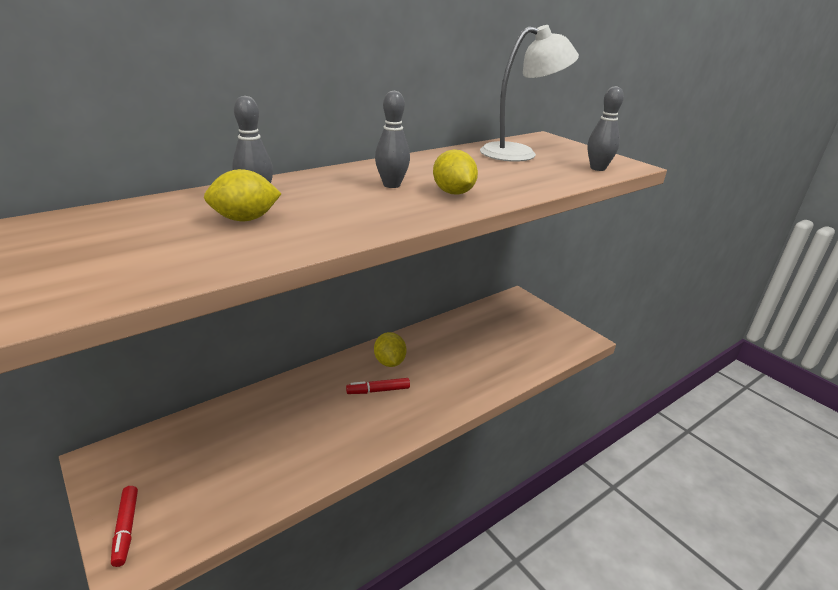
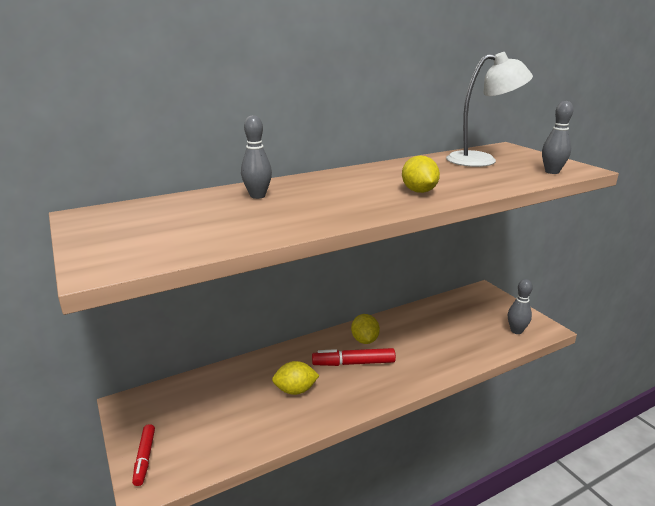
camera: 10 degrees right, 5 degrees down
(245, 219) = (248, 210): yellow lemon -> yellow lemon (295, 390)
(378, 390) = (353, 363): red marker -> red marker, size x1.50
(391, 185) = (367, 185): grey bowling pin -> grey bowling pin (516, 331)

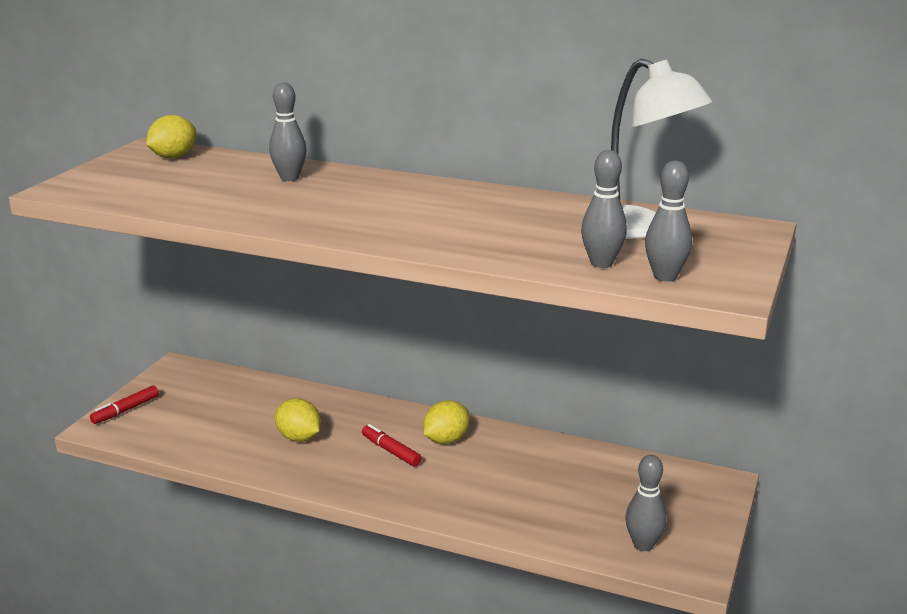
camera: 50 degrees right, 0 degrees up
(353, 363) = (391, 451): red marker -> red marker, size x0.66
(419, 191) = (427, 230): yellow lemon -> yellow lemon (173, 157)
(520, 176) = (601, 263): none -> grey bowling pin

